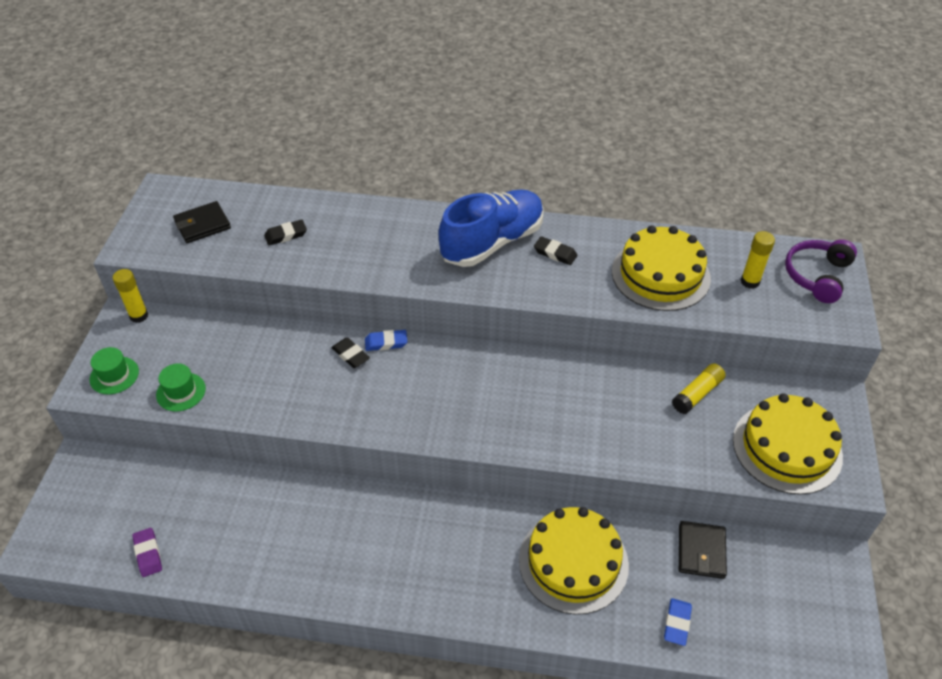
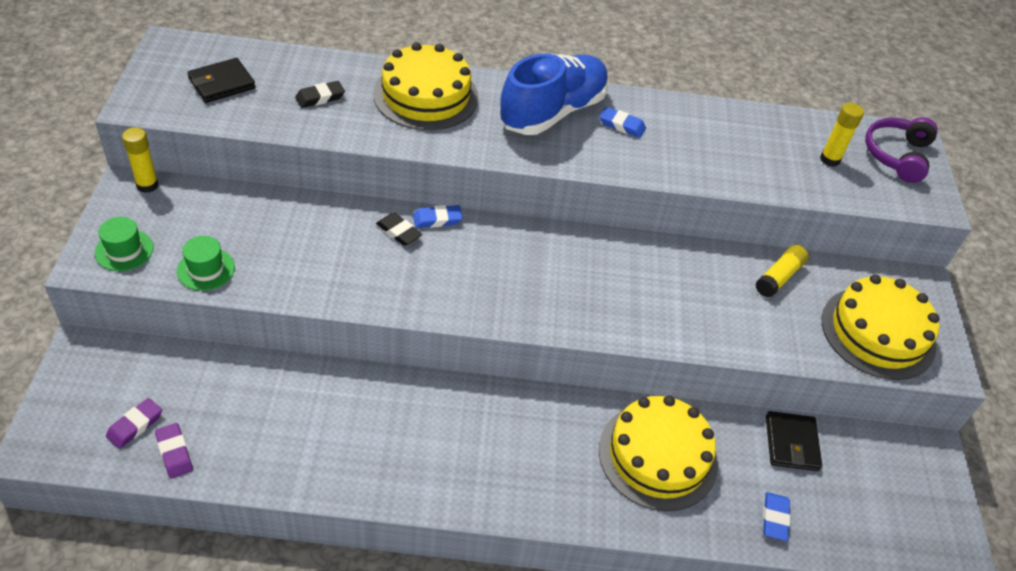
camera: 10 degrees left, 0 degrees up
(117, 529) = (135, 425): none -> purple eraser
(555, 253) = (622, 125): black eraser -> blue eraser
(660, 274) = (736, 150): yellow cake -> yellow cake (426, 95)

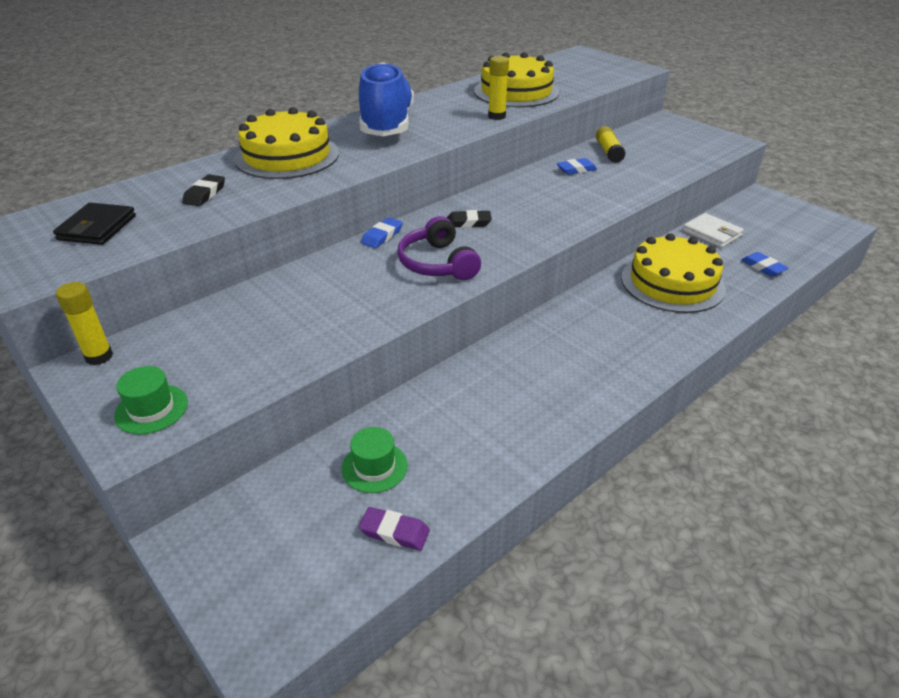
camera: 40 degrees left, 10 degrees down
(135, 425) = (329, 545): purple eraser -> none
(206, 269) = (254, 369): green hat -> green hat (374, 467)
(399, 232) = (368, 257): black eraser -> black eraser (468, 222)
(622, 125) = (439, 111): blue eraser -> blue eraser (576, 169)
(791, 443) = (712, 233): black wallet -> white wallet
(829, 159) = (566, 75): yellow glue stick -> yellow glue stick (496, 116)
(878, 332) = (687, 146): yellow cake -> yellow cake (516, 92)
(897, 155) = (589, 61): purple headphones -> purple headphones (437, 263)

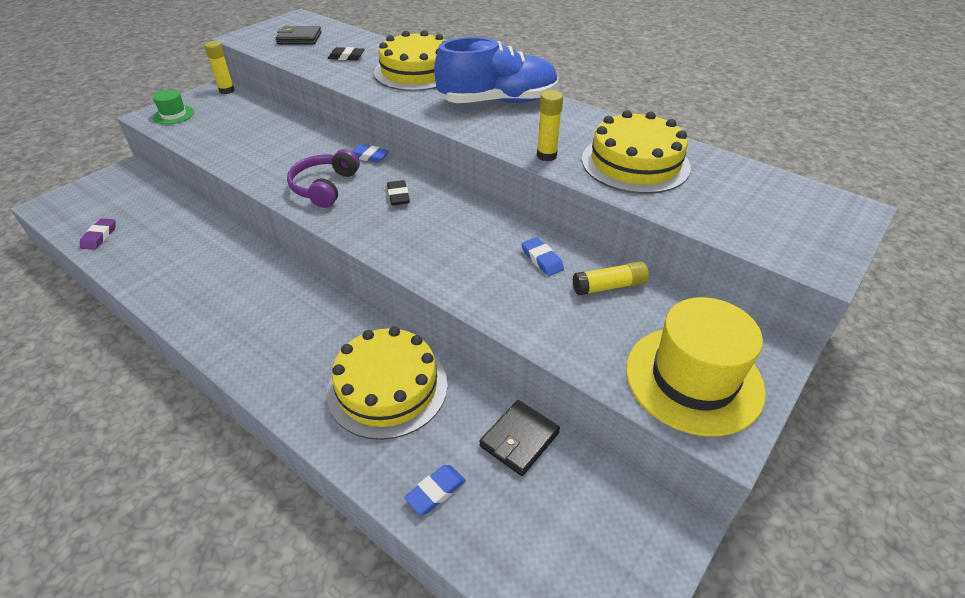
camera: 80 degrees right, 5 degrees up
(374, 467) = (157, 221): green hat -> none
(437, 263) = (325, 187): purple headphones -> purple headphones turned 45 degrees counterclockwise
(693, 142) = (693, 379): none -> yellow hat
(712, 233) = (519, 439): white wallet -> black wallet

